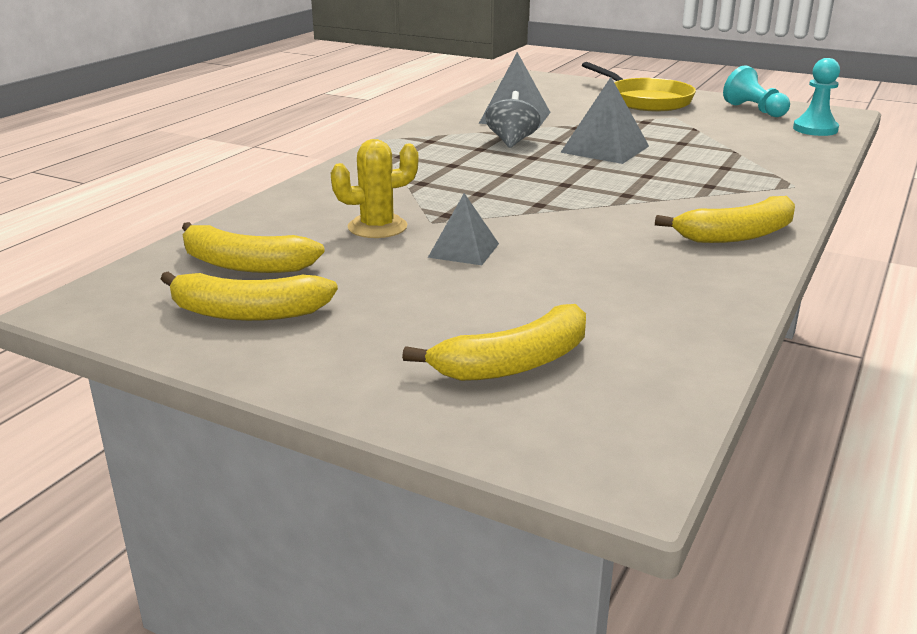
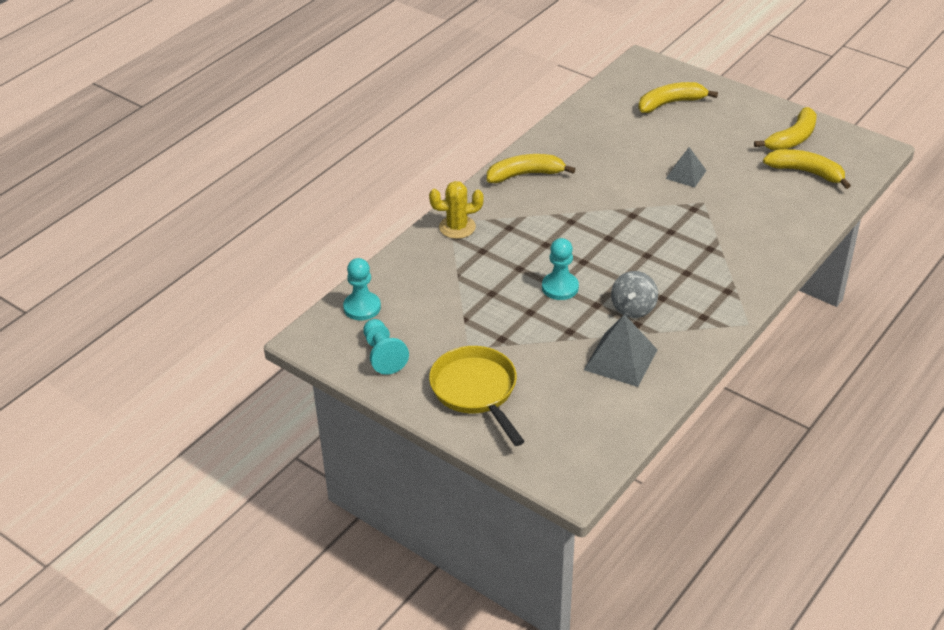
camera: 170 degrees left, 15 degrees up
(247, 312) = (792, 138): yellow banana -> yellow banana turned 120 degrees clockwise
(377, 227) = (737, 199): yellow cactus -> yellow cactus (457, 227)
(605, 149) = (560, 287): grey pyramid -> turquoise pawn

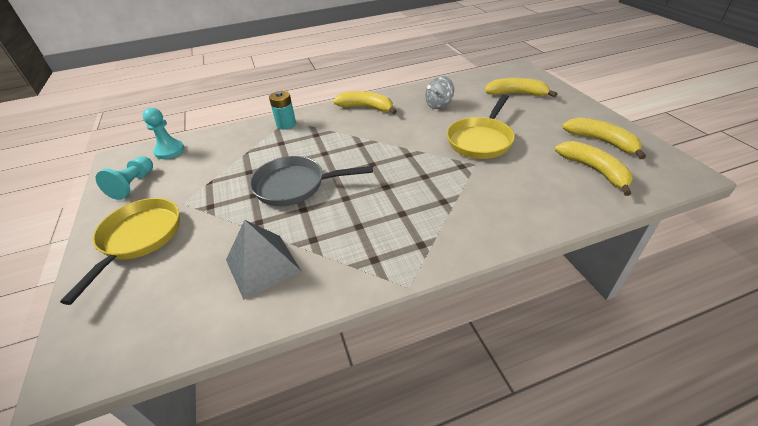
camera: 35 degrees right, 0 degrees up
(457, 227) = (286, 124): yellow cactus -> turquoise battery
(560, 287) = (295, 186): turquoise pawn -> grey pan
(633, 308) = (326, 225): grey spinning top -> grey spinning top (439, 105)
(686, 174) = (481, 140): grey pyramid -> yellow pan
(792, 138) = (601, 141): yellow banana -> yellow banana turned 120 degrees counterclockwise

